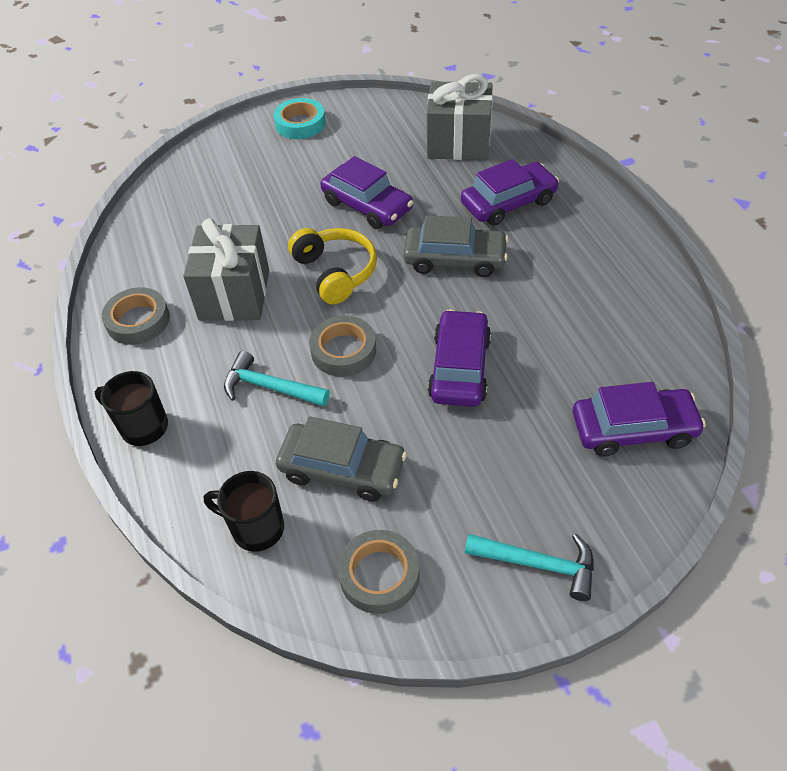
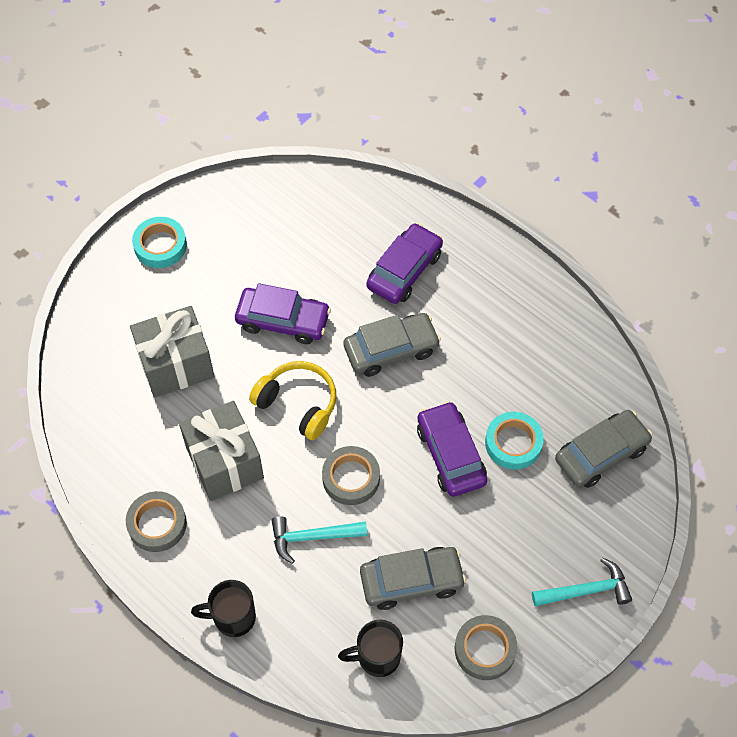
camera: 30 degrees left, 10 degrees up
(458, 143) = (325, 216): grey gift -> grey gift (176, 365)
(535, 382) = (513, 443): none -> turquoise tape
(633, 429) = (601, 454): purple car -> grey car

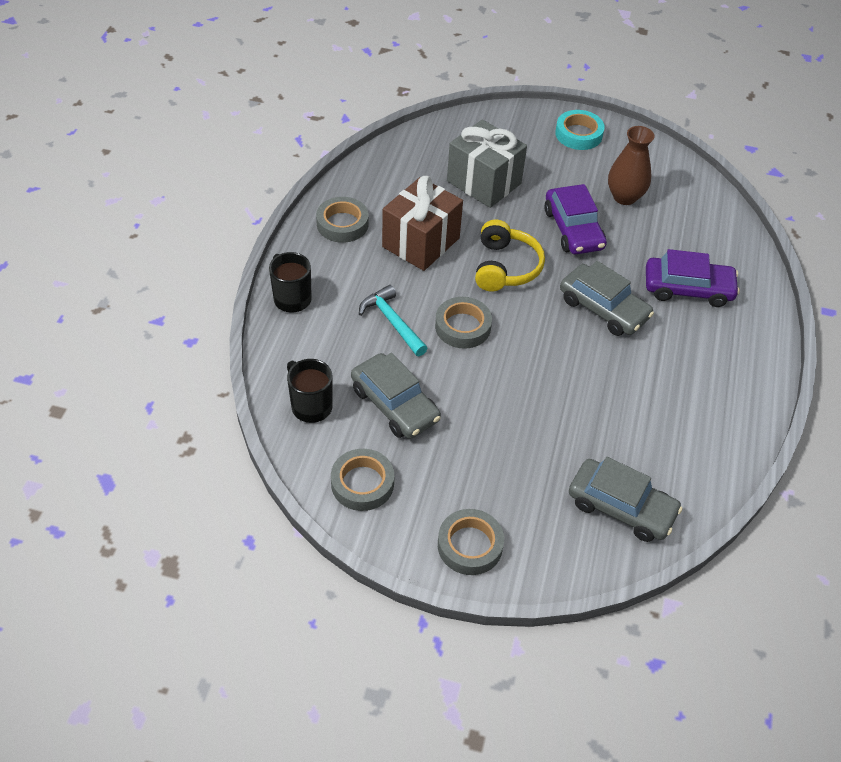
camera: 60 degrees right, 10 degrees down
(224, 462) = (421, 242): grey gift -> brown gift
(267, 255) = (624, 197): none -> brown vase
(450, 455) = (534, 388): purple car -> none
(513, 443) = (580, 431): turquoise tape -> none
(586, 590) = (470, 545): turquoise hammer -> grey tape

